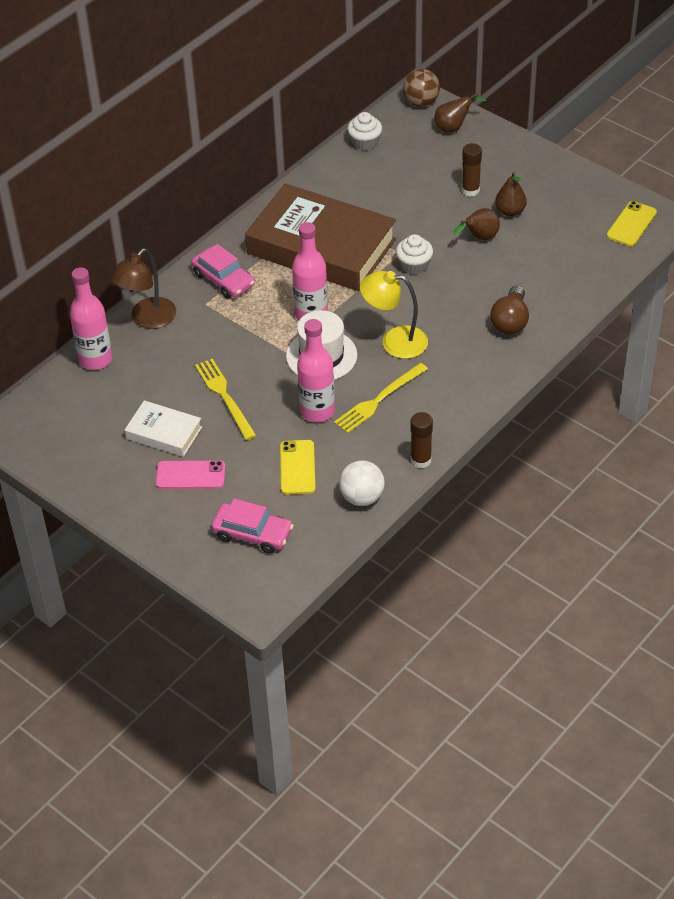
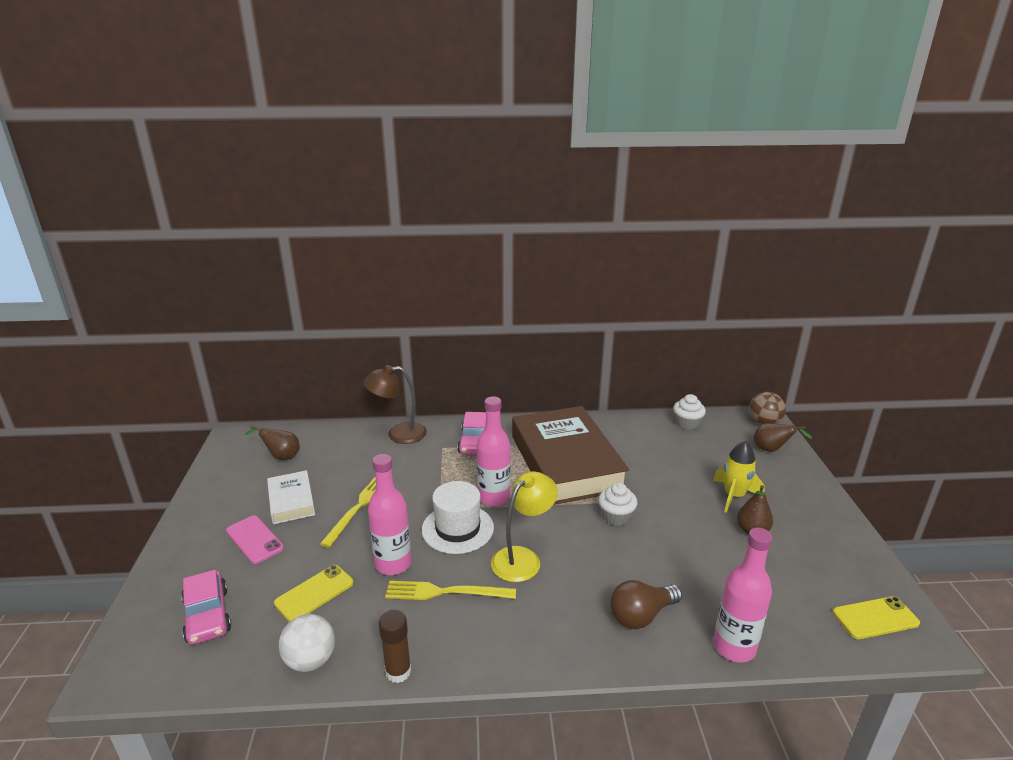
camera: 45 degrees right, 20 degrees down
(95, 359) = (337, 435): pink bottle -> pink bottle (734, 647)
(394, 341) = (523, 558): yellow lamp -> yellow lamp turned 75 degrees clockwise
(470, 190) = (734, 496): brown glue stick -> yellow rocket
(479, 238) = (698, 532): brown pear -> brown pear (281, 457)

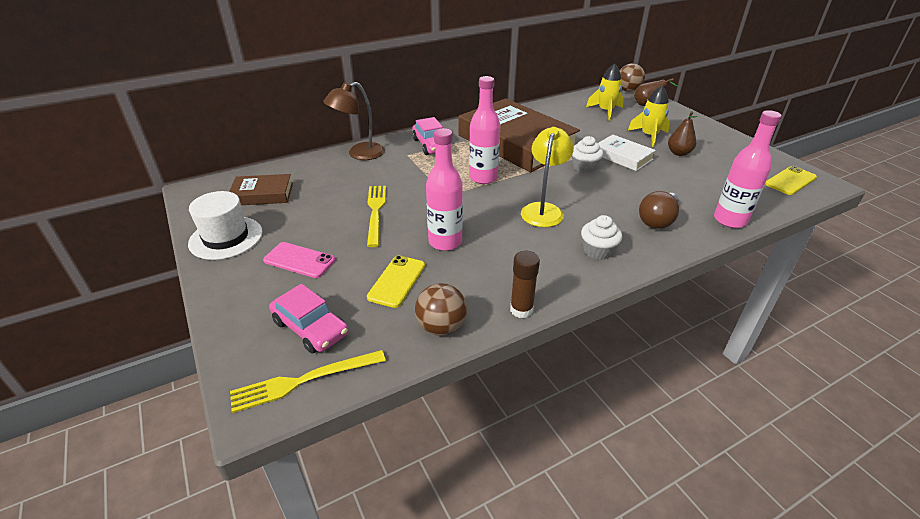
camera: 25 degrees left, 10 degrees up
(281, 457) = (262, 194): brown pear -> brown book
(291, 501) = (307, 223): white book -> white book (623, 157)
(310, 660) = (441, 327): white ball -> brown ball
(445, 592) = (506, 248): yellow fork -> yellow fork (304, 380)
(457, 528) = (474, 205): white hat -> white hat (226, 238)
(687, 423) = (578, 101): white cupcake -> white cupcake (598, 251)
(708, 446) = (605, 111): none -> yellow rocket

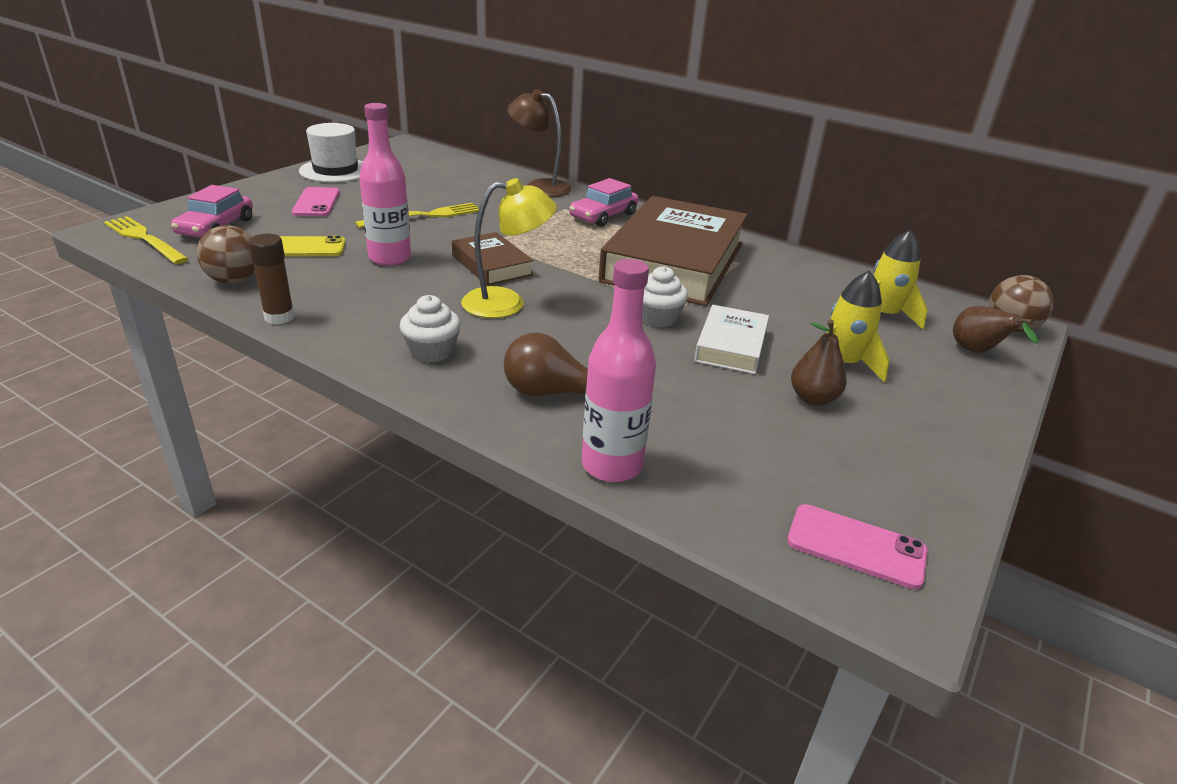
camera: 60 degrees right, 5 degrees down
(262, 194) = (418, 167): brown book -> brown book (492, 265)
(483, 178) = (553, 256): pink bottle -> none
(790, 181) = (856, 546): yellow phone -> pink phone

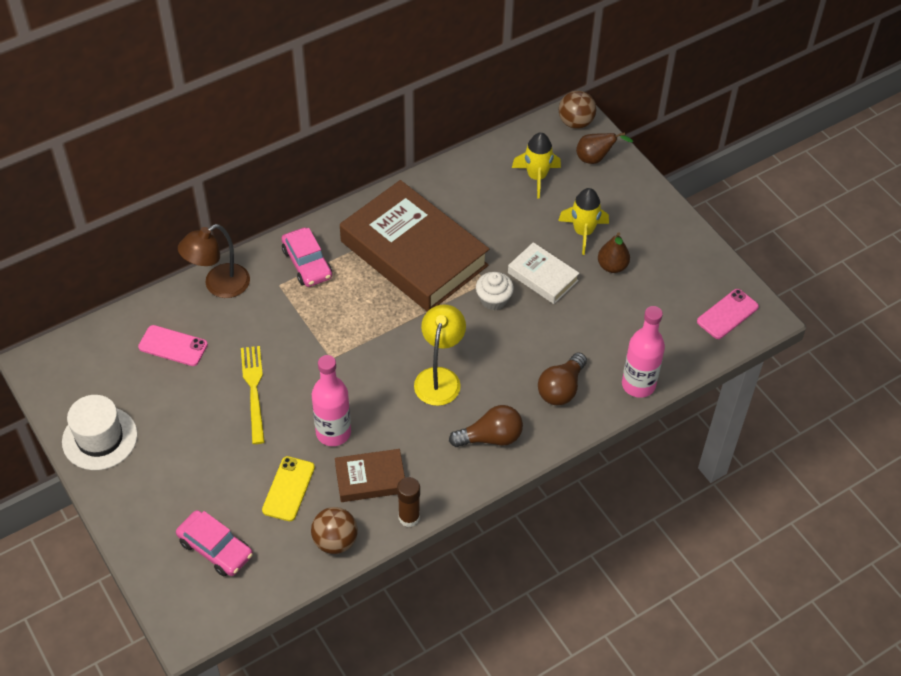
camera: 65 degrees left, 20 degrees up
(144, 239) = (221, 602): yellow fork -> none
(316, 203) = (186, 466): pink phone -> pink phone (173, 346)
(432, 351) = (490, 437): white cupcake -> brown light bulb
(492, 265) = (374, 369): brown book -> brown book (370, 479)

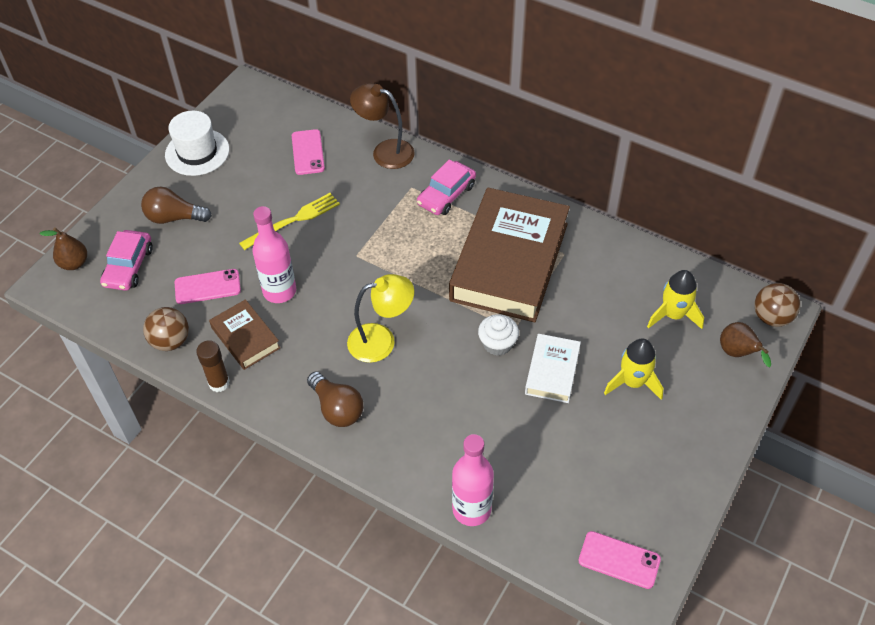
camera: 65 degrees right, 0 degrees up
(288, 489) = (207, 287): yellow phone -> pink phone
(561, 388) = (426, 443): brown light bulb -> brown light bulb (174, 217)
(612, 266) = (607, 425): brown pear -> brown pear (74, 263)

